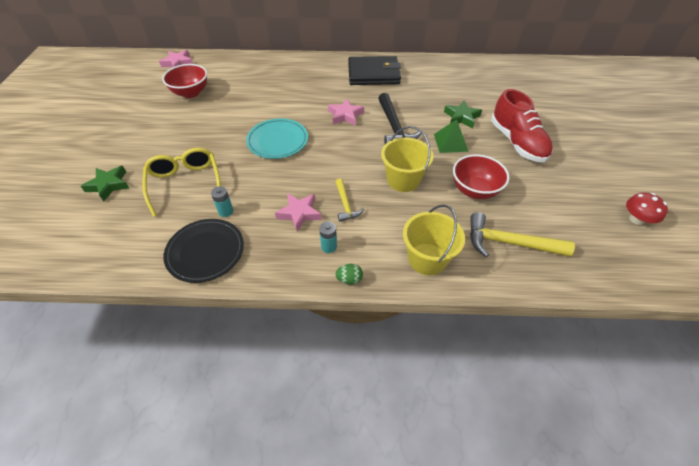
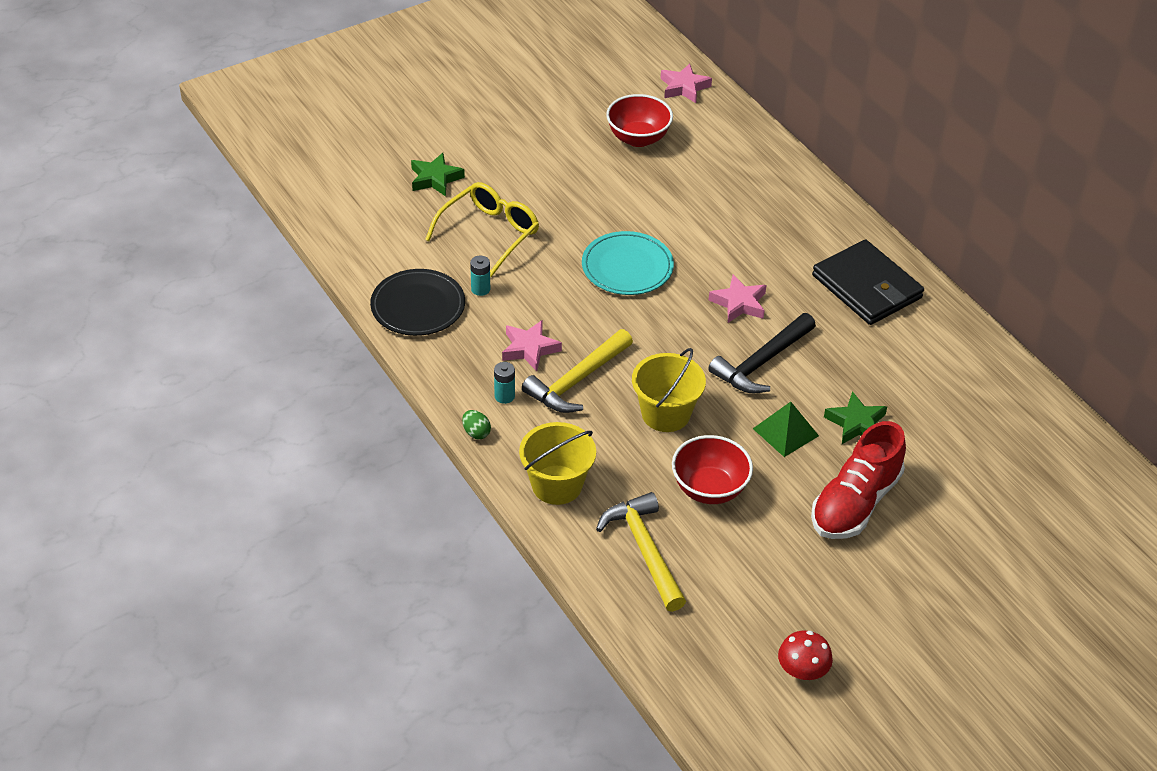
camera: 55 degrees right, 5 degrees down
(345, 204) = (577, 380): yellow hammer -> yellow hammer, size x1.72

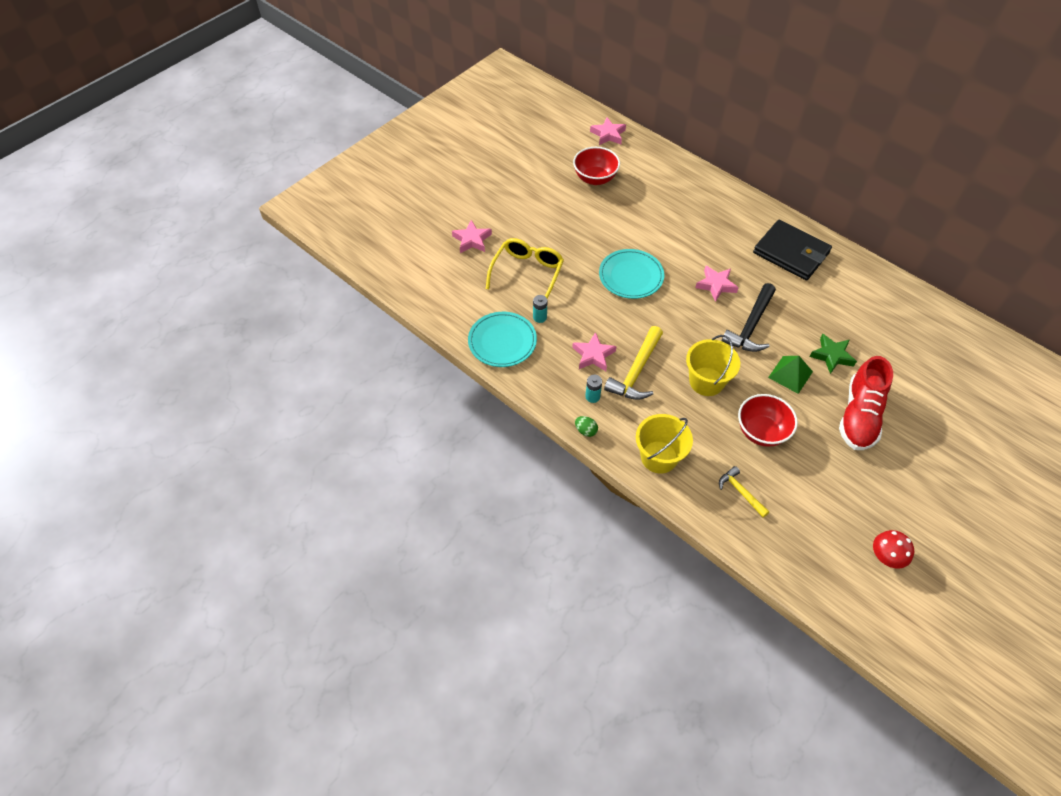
camera: 15 degrees left, 10 degrees up
(418, 306) = (502, 341): black plate -> turquoise plate
(435, 179) = (472, 240): green star -> pink star
(644, 550) = (741, 492): yellow hammer -> yellow hammer, size x0.58

